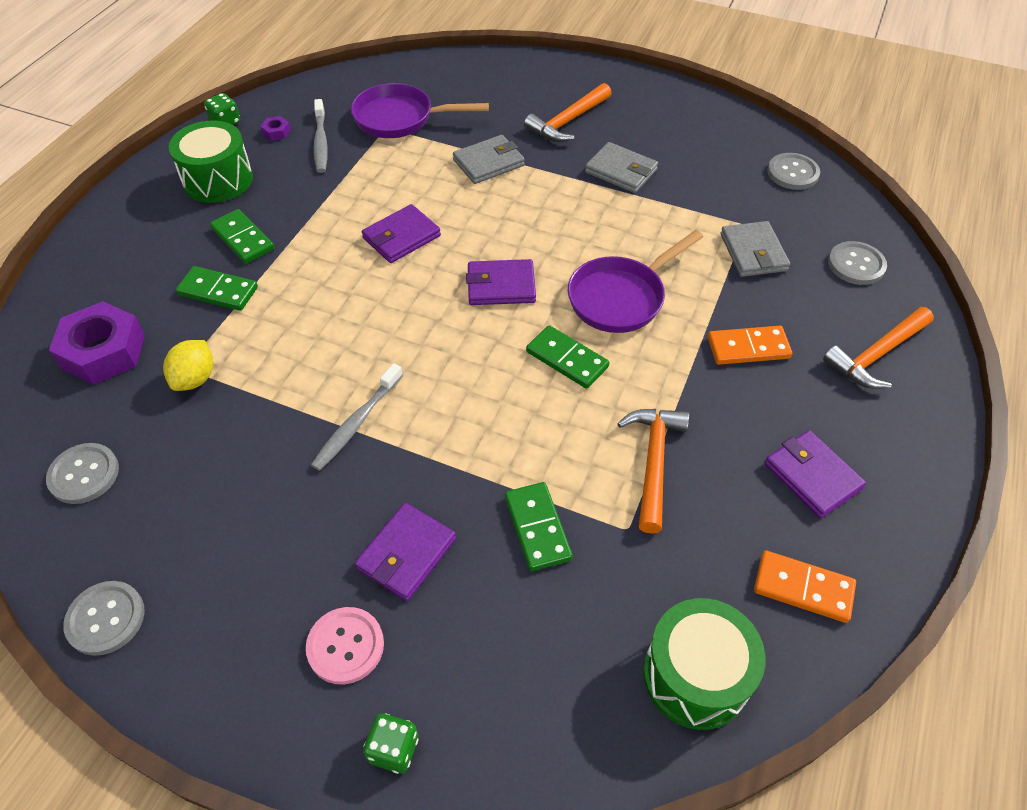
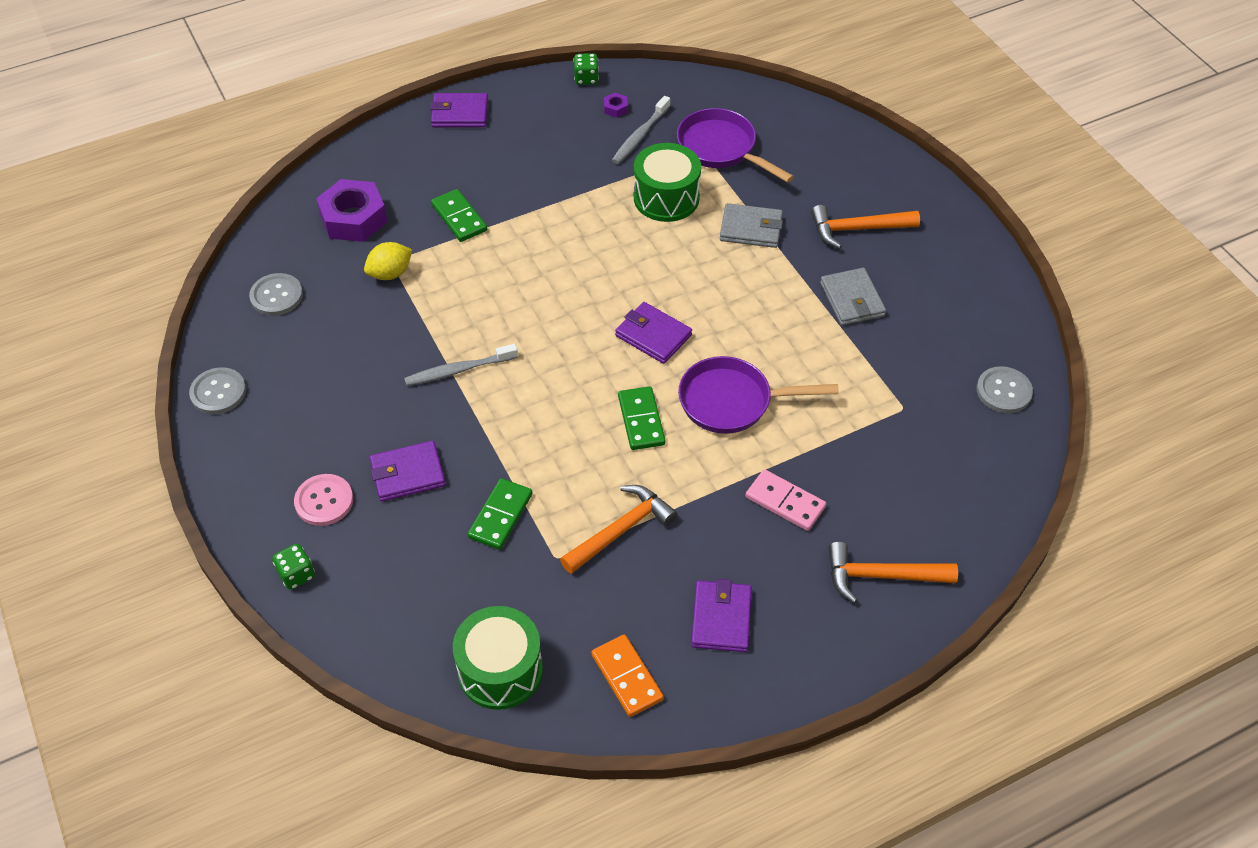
camera: 40 degrees right, 0 degrees up
(218, 180) = (537, 127): green drum -> green drum (666, 198)
(242, 239) = (510, 186): green domino -> none
(401, 237) = (621, 252): purple wallet -> purple wallet (460, 113)
(748, 348) = (785, 502): orange domino -> pink domino
(753, 252) = (881, 434): grey wallet -> none
(856, 265) = (958, 500): grey button -> none

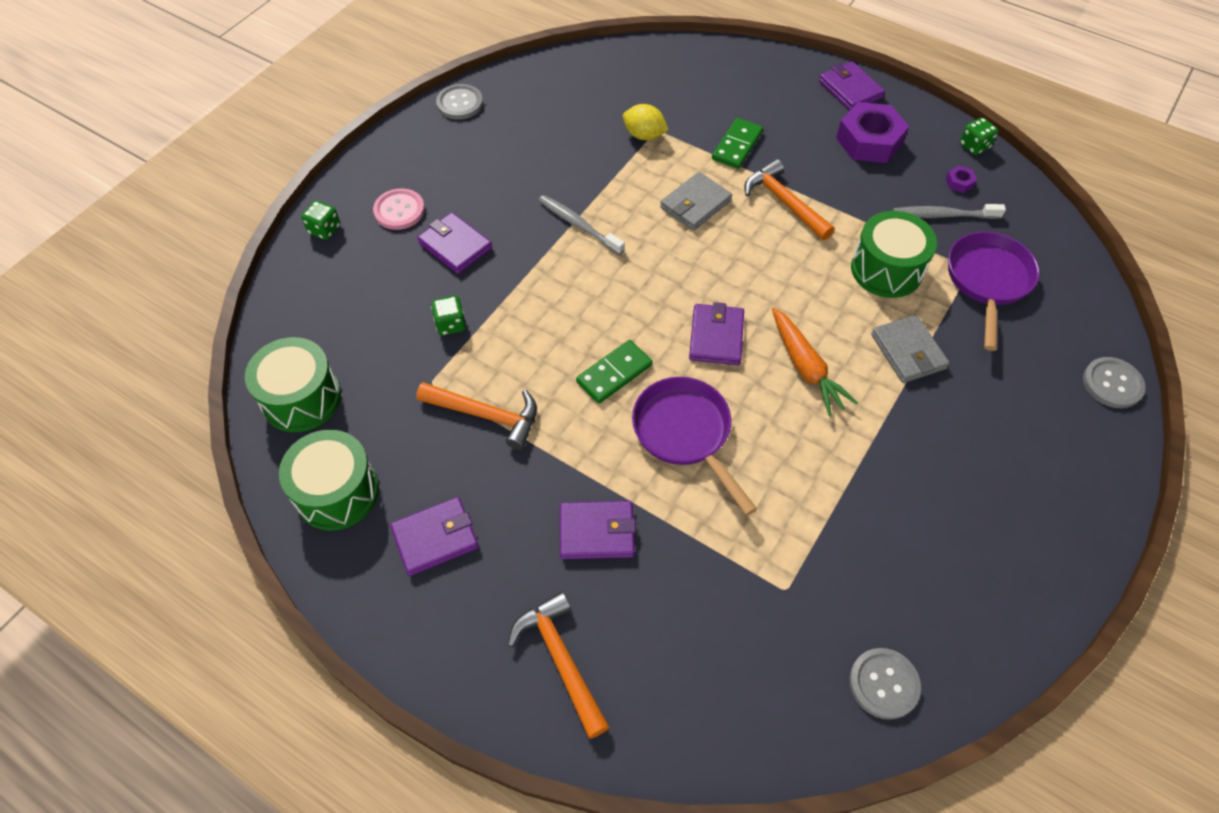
camera: 60 degrees right, 5 degrees up
(276, 296) = (571, 86): grey button -> grey button (1112, 384)
(354, 218) = (682, 87): purple nut -> purple nut (869, 141)
(500, 516) = (450, 324): green domino -> green dice
(626, 677) = (337, 492): orange domino -> green drum
(723, 296) = (806, 368): none -> orange carrot
(785, 502) = (597, 532): pink domino -> purple wallet
(852, 299) = (891, 479): grey wallet -> grey wallet (695, 204)
(857, 229) = (990, 442): orange hammer -> orange hammer (784, 202)

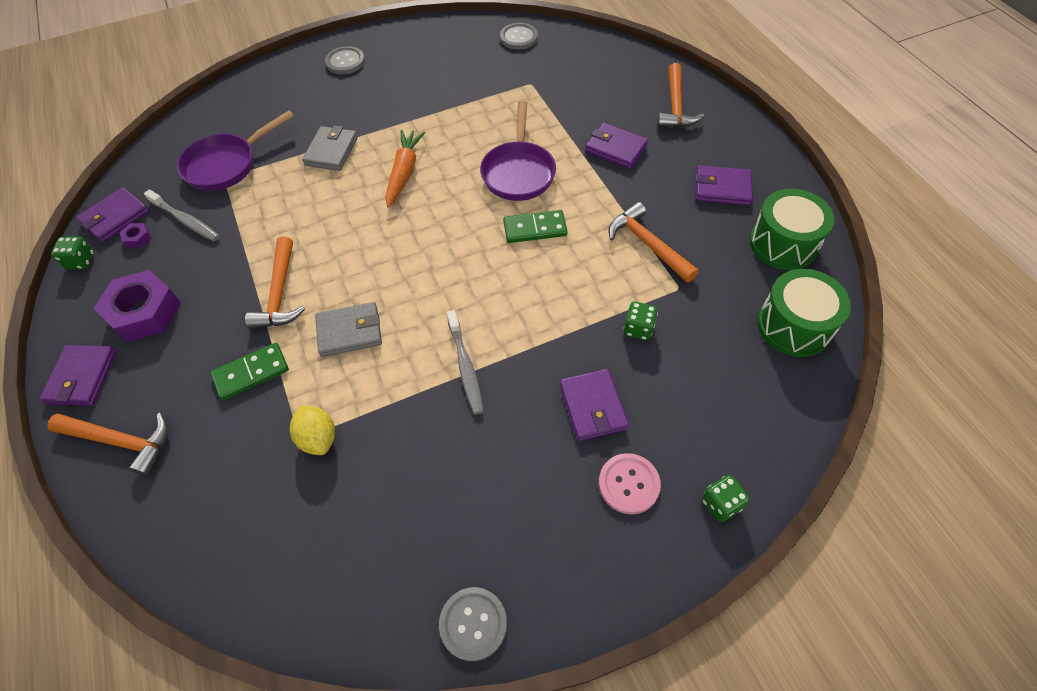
camera: 145 degrees left, 0 degrees up
(716, 337) = (442, 218): purple wallet -> purple wallet (115, 217)
(772, 76) = (121, 441): none -> orange hammer
(886, 269) = (276, 204): green drum -> none
(1112, 384) = (246, 85): grey button -> grey button (345, 62)

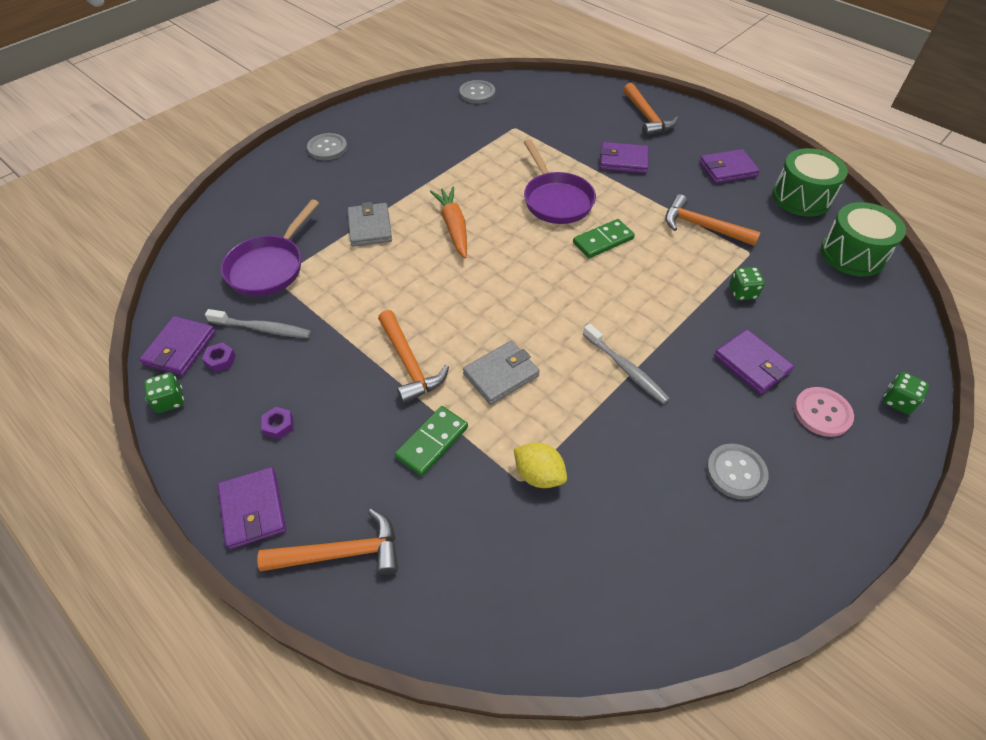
camera: 25 degrees left, 5 degrees down
(144, 312) = (278, 425): purple nut -> purple nut, size x0.42
(473, 624) = (785, 572): grey button -> grey button (736, 472)

